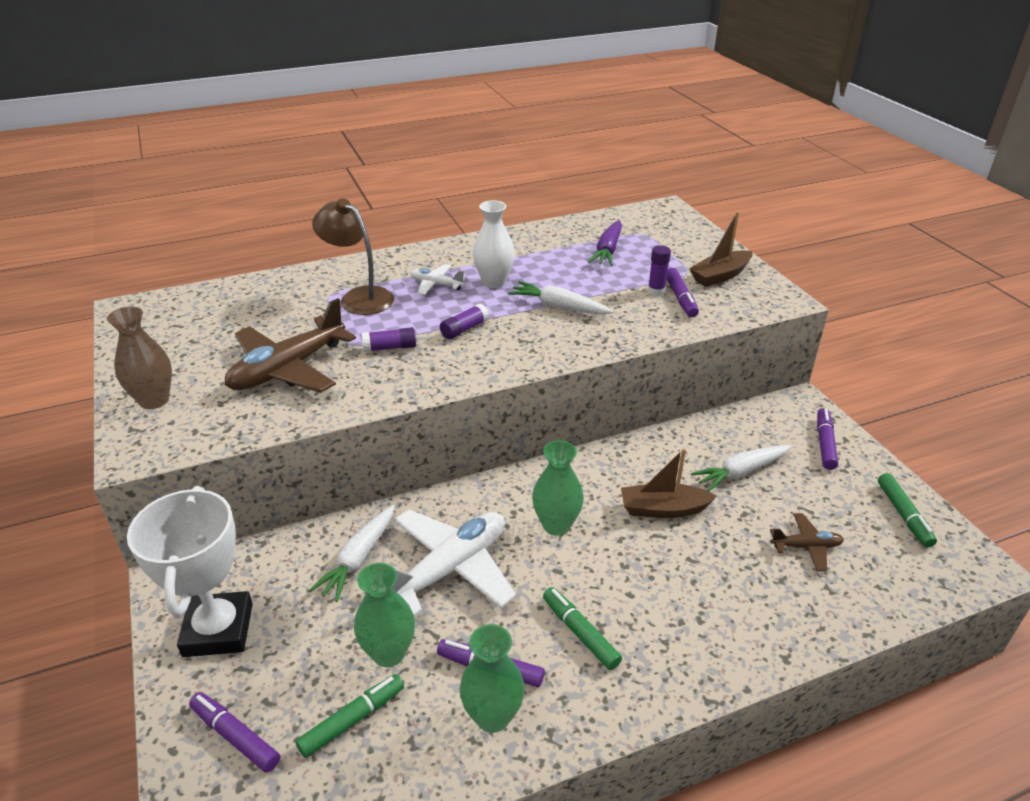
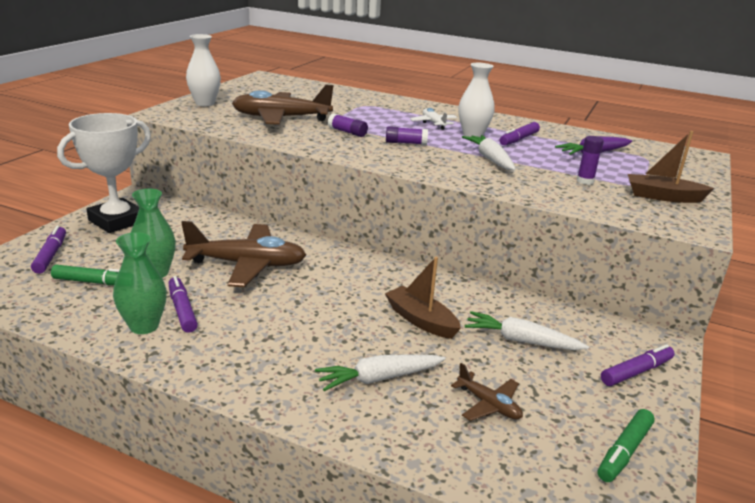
camera: 45 degrees right, 10 degrees down
(154, 400) = (205, 103): brown vase -> white vase
(358, 559) = (216, 235): white carrot -> white carrot (379, 378)
(359, 297) = (378, 111): brown lamp -> none
(450, 568) = (247, 265): white plane -> brown plane
(556, 525) = (338, 285): green vase -> none
(580, 633) = (252, 331): green marker -> none
(680, 298) = (596, 191): purple marker -> purple marker (519, 139)

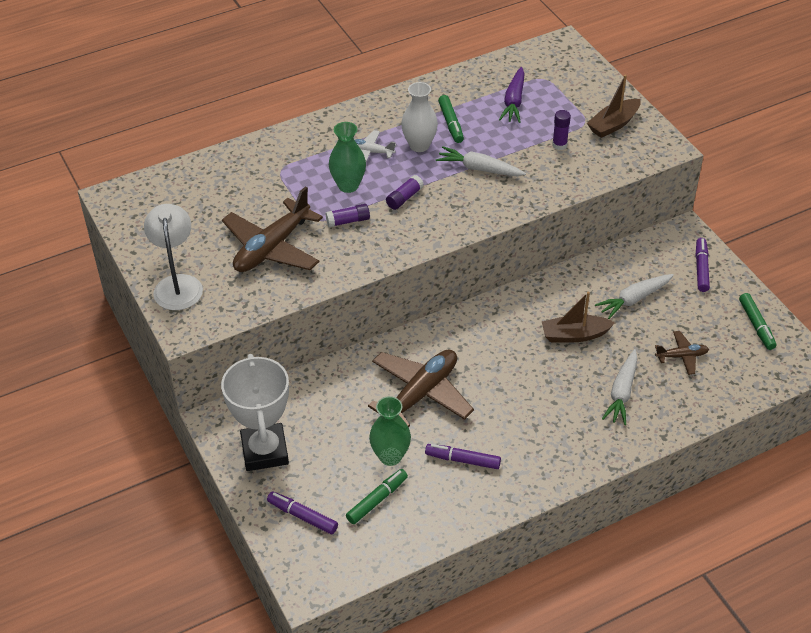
camera: 50 degrees left, 20 degrees up
(144, 326) = (470, 490): green vase -> green vase (348, 185)
(205, 103) = (177, 284): white vase -> white lamp
(519, 139) = (451, 123): purple marker -> green marker

